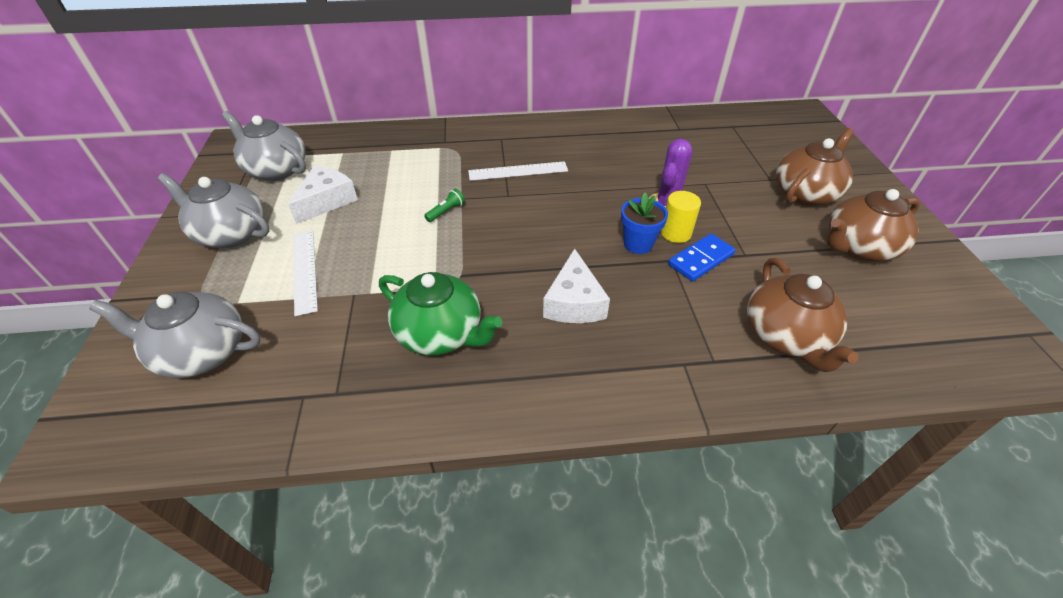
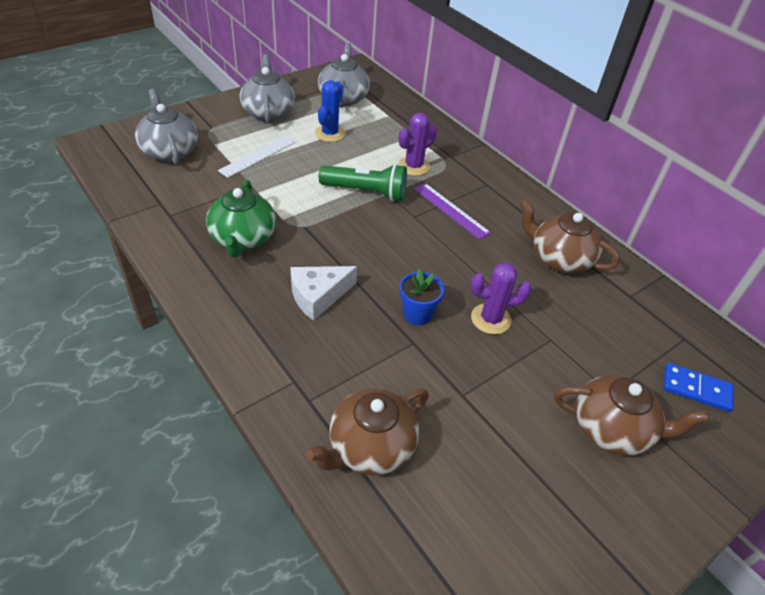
camera: 55 degrees right, 0 degrees up
(326, 201) = (330, 133): white cheese -> blue cactus
(437, 168) = (413, 166): none -> purple cactus
(446, 211) = (366, 192): green flashlight -> green flashlight, size x2.30
(518, 171) = (451, 210): white ruler -> purple ruler
(675, 233) = (453, 336): yellow cylinder -> none
(701, 259) = (429, 363): blue domino -> blue domino (696, 389)
(858, 247) = (552, 493): brown teapot -> brown teapot (559, 259)

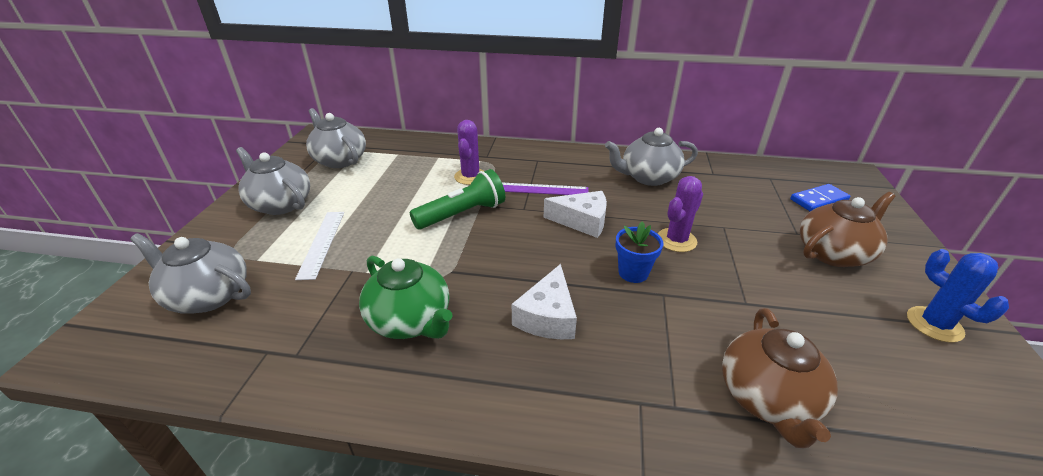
camera: 40 degrees left, 10 degrees down
(330, 133) = (366, 190): blue cactus -> blue cactus (934, 324)
(441, 254) = (582, 221): none -> white cheese
(559, 259) = (648, 177): brown teapot -> grey teapot

